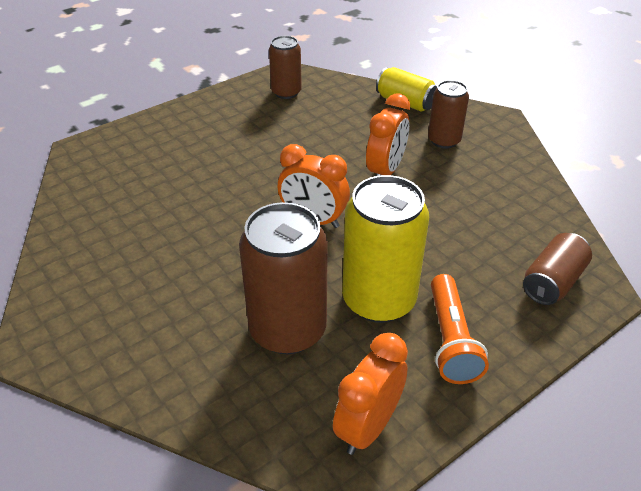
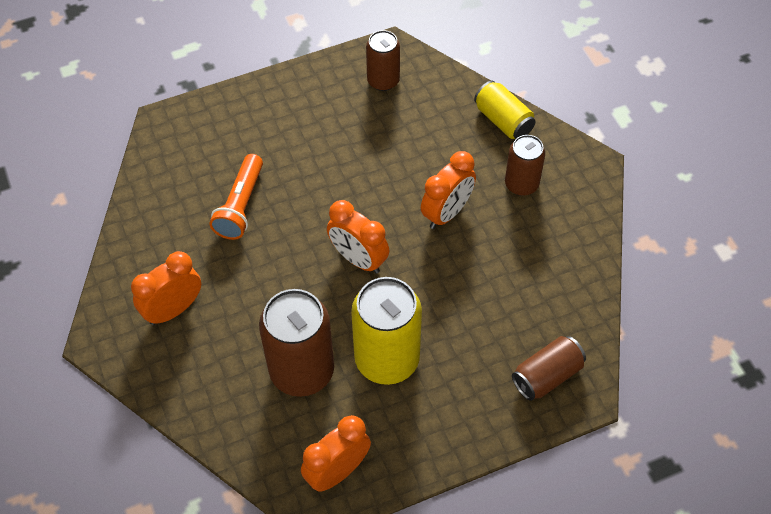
camera: 15 degrees right, 15 degrees up
(121, 300) = (173, 309): none -> orange clock
(450, 340) = (432, 412): orange flashlight -> orange flashlight (240, 206)

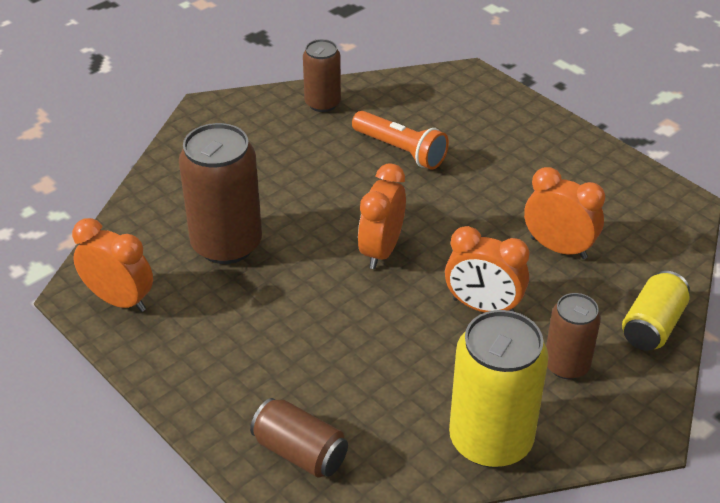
camera: 70 degrees right, 15 degrees down
(173, 309) = (260, 141): orange clock -> orange clock (558, 248)
(240, 206) = (401, 150): orange flashlight -> orange flashlight turned 135 degrees counterclockwise
(383, 81) = (634, 209): brown can -> brown can (322, 103)
(387, 359) = (266, 304): yellow can -> yellow can (490, 440)

